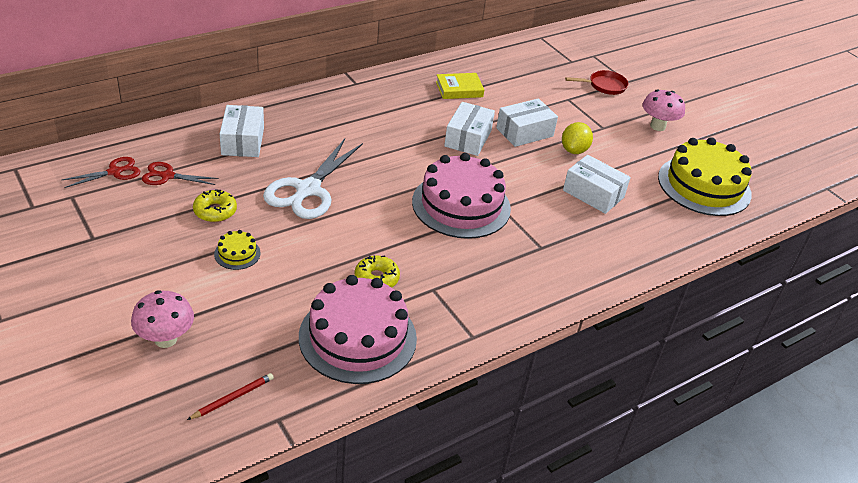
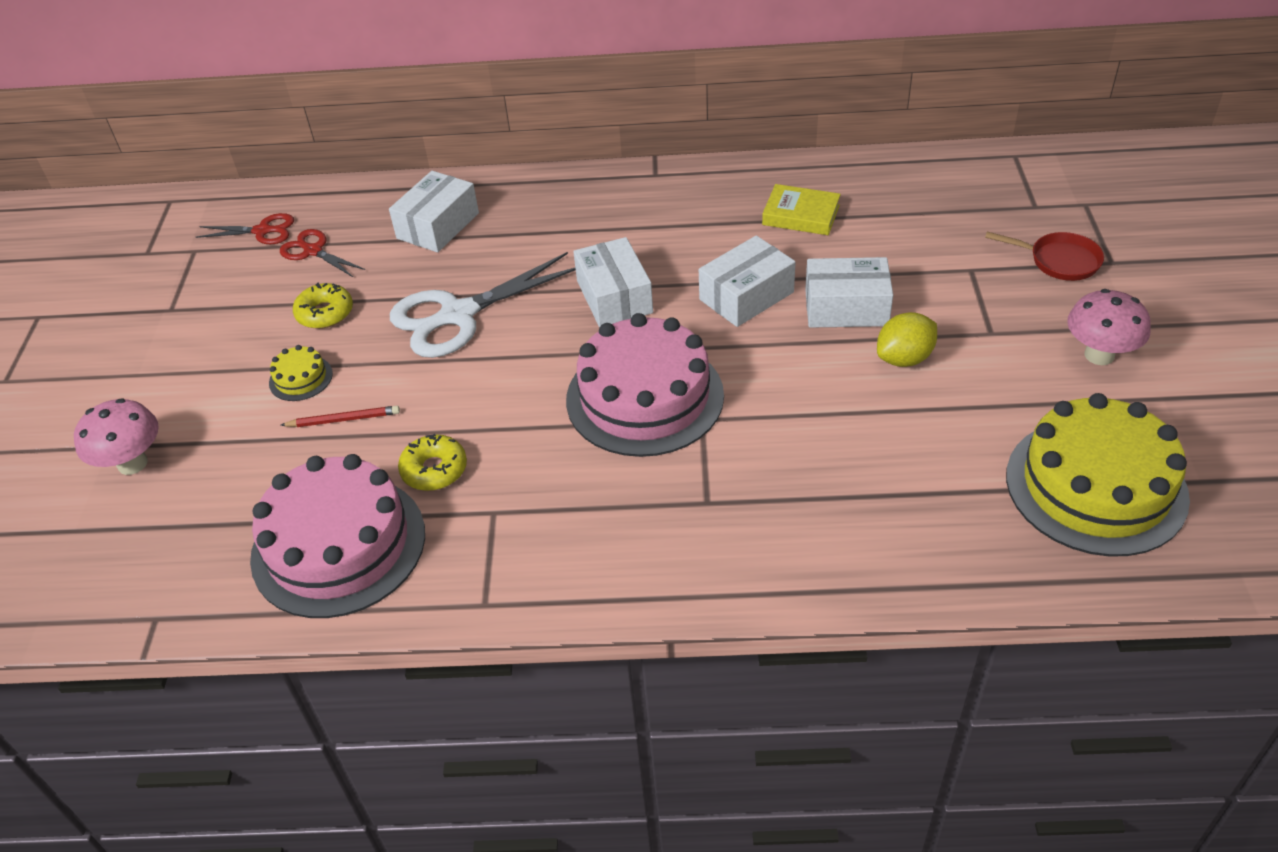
camera: 40 degrees right, 5 degrees up
(233, 398) = (133, 568): red pencil -> red pencil (343, 419)
(593, 194) = (872, 441): white box -> white box (614, 297)

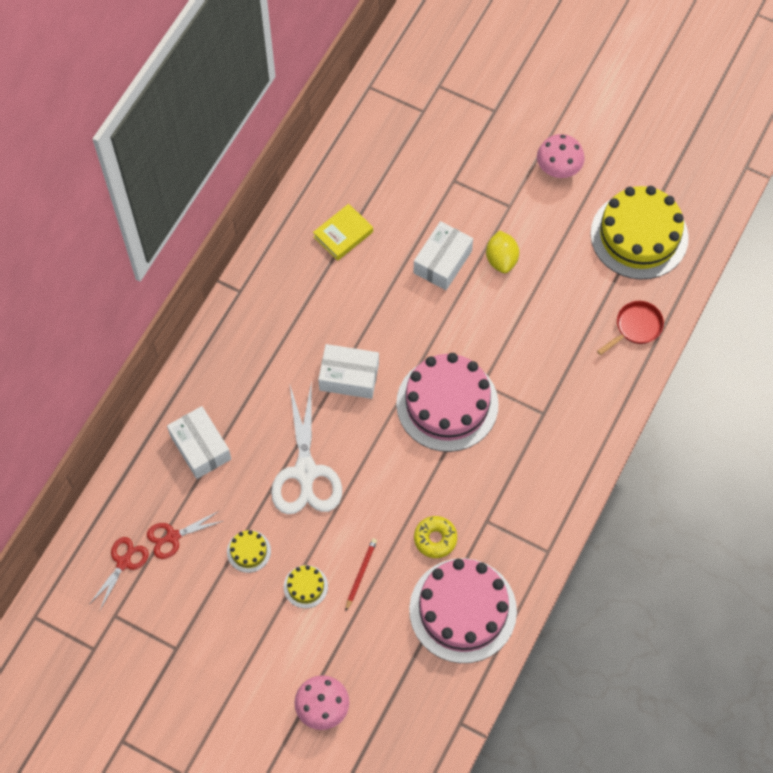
camera: 65 degrees left, 20 degrees up
(325, 313) = (249, 551): yellow donut -> yellow cake
(746, 296) = (397, 306): white box -> none
(1059, 261) = (476, 134): red pan -> red pan (636, 327)

